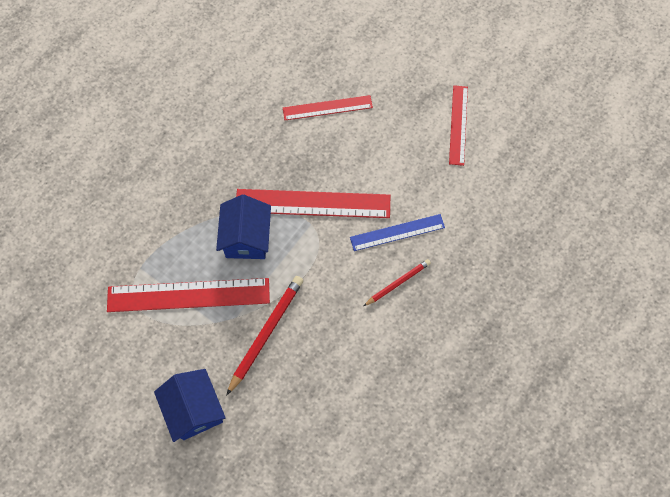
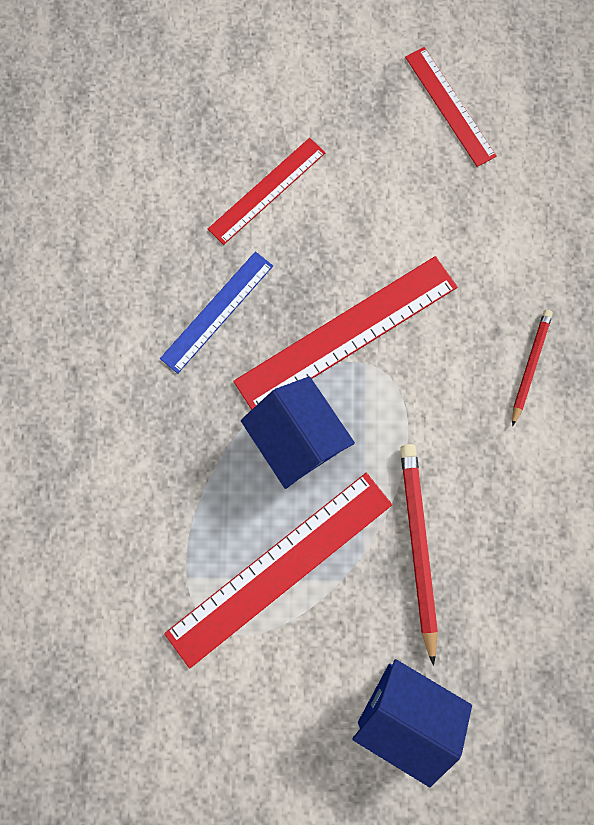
camera: 35 degrees left, 10 degrees up
(397, 232) = (480, 300): blue ruler -> blue ruler (217, 312)

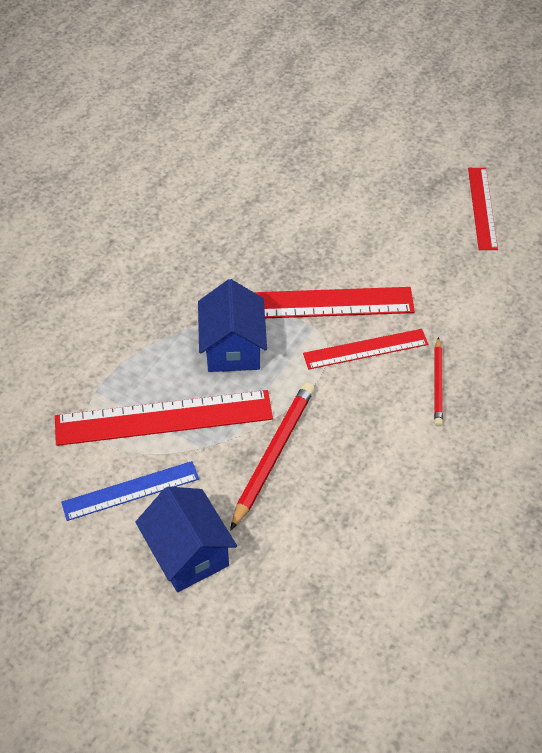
camera: 30 degrees right, 25 degrees down
(217, 312) = (231, 252): blue ruler -> blue ruler (130, 491)
(267, 191) = (315, 201): red ruler -> red ruler (365, 349)
(530, 365) = (438, 384): red pencil -> red pencil turned 135 degrees clockwise

